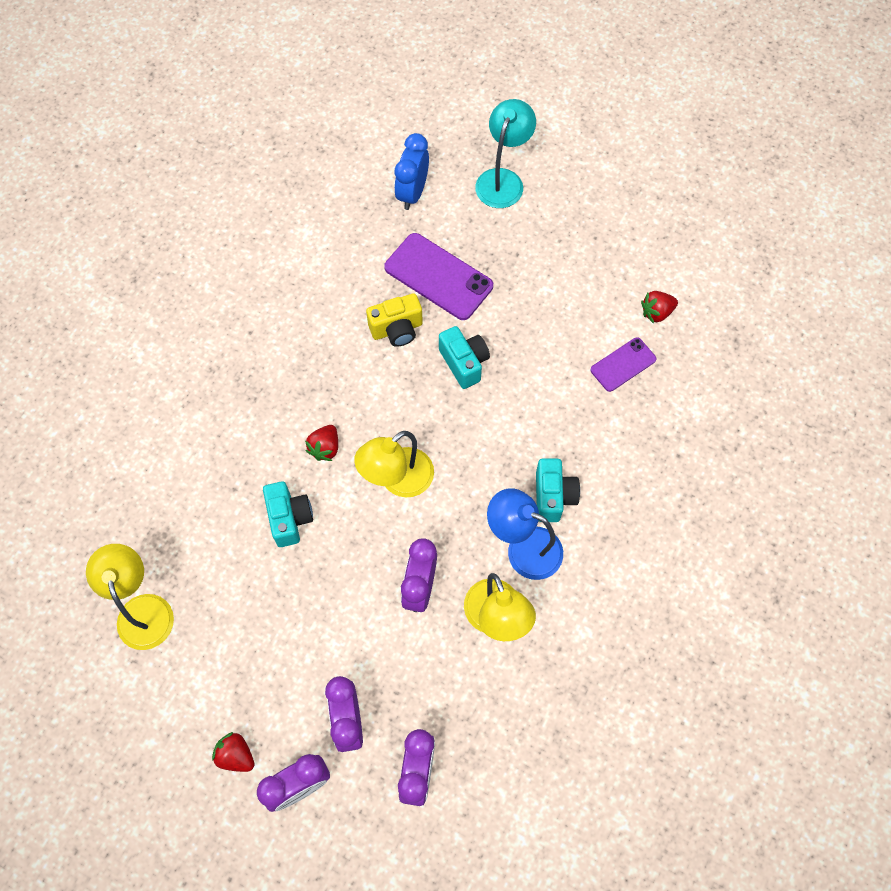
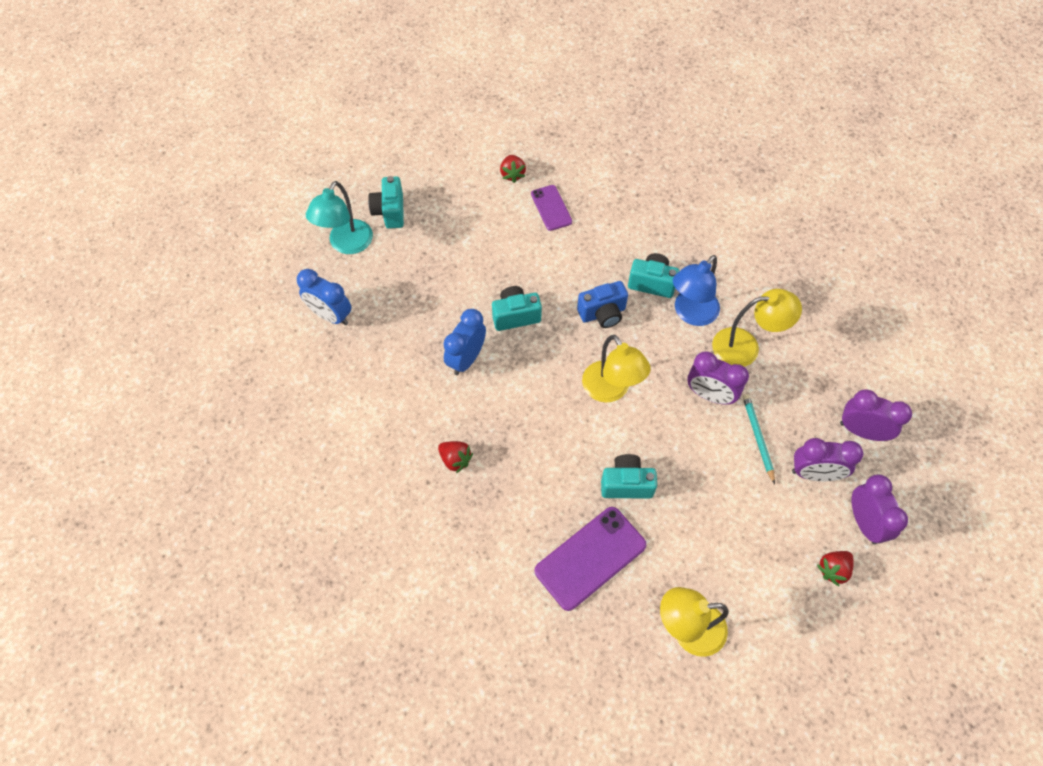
camera: 75 degrees left, 5 degrees down
(325, 448) = (565, 441): red strawberry -> red strawberry (455, 459)
(378, 650) = (758, 437): none -> turquoise pencil
(397, 329) = (466, 359): yellow camera -> blue clock
(438, 277) = (425, 315): purple phone -> purple phone (590, 558)
(494, 451) = (602, 313): none -> blue camera
(503, 180) = (346, 244): turquoise lamp -> turquoise lamp turned 105 degrees counterclockwise
(559, 206) = (390, 212): none -> turquoise camera

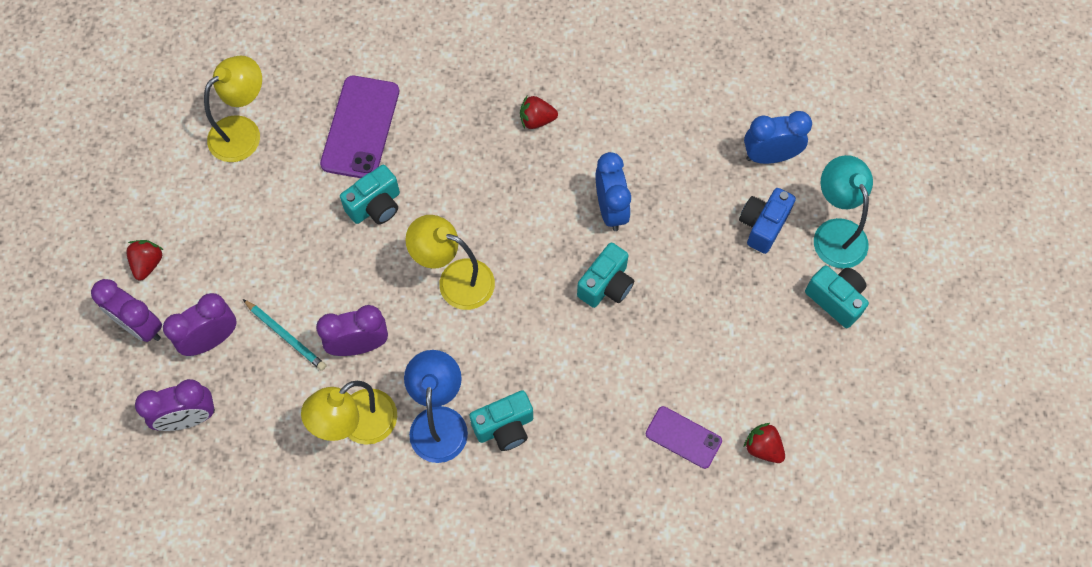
camera: 140 degrees right, 5 degrees up
(602, 313) = (526, 352): blue camera -> blue camera (762, 226)

